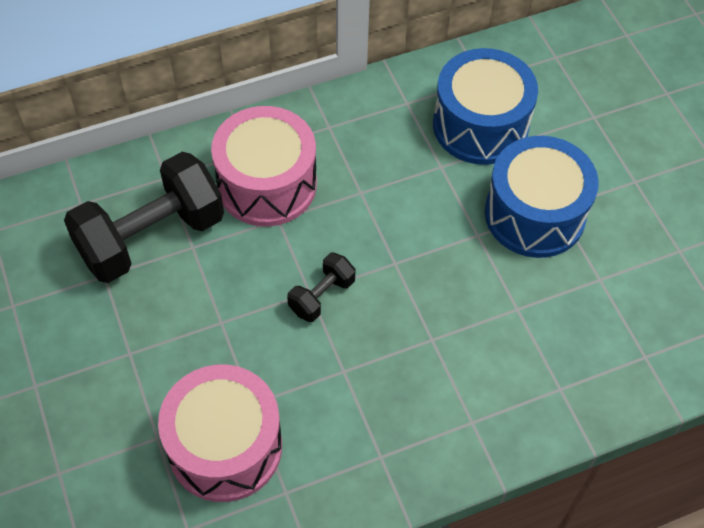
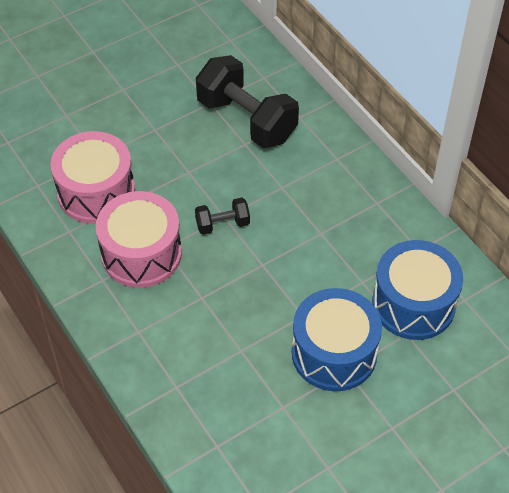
camera: 80 degrees right, 5 degrees down
(267, 184) = (310, 174): pink drum -> pink drum (141, 254)
(321, 296) = (222, 224): black dumbbell -> black dumbbell turned 45 degrees counterclockwise

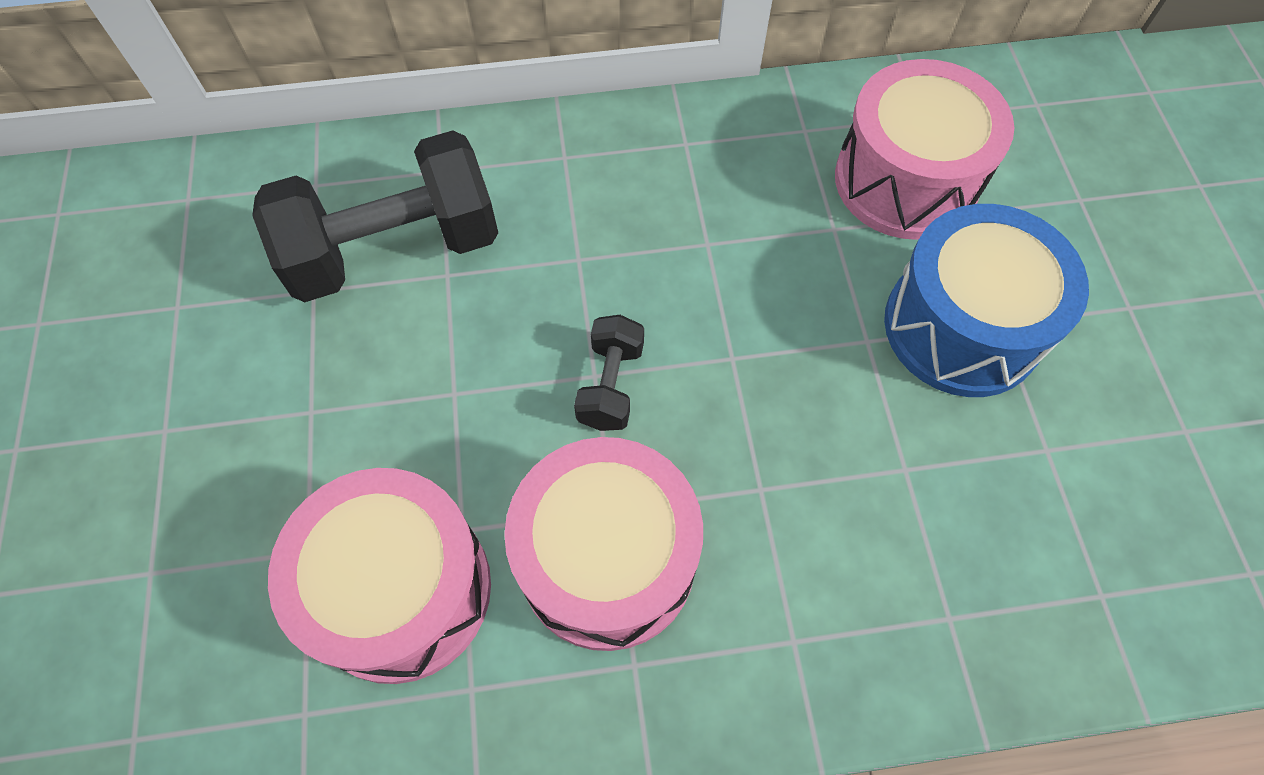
camera: 65 degrees left, 10 degrees up
(413, 304) = (905, 180): blue drum -> pink drum

